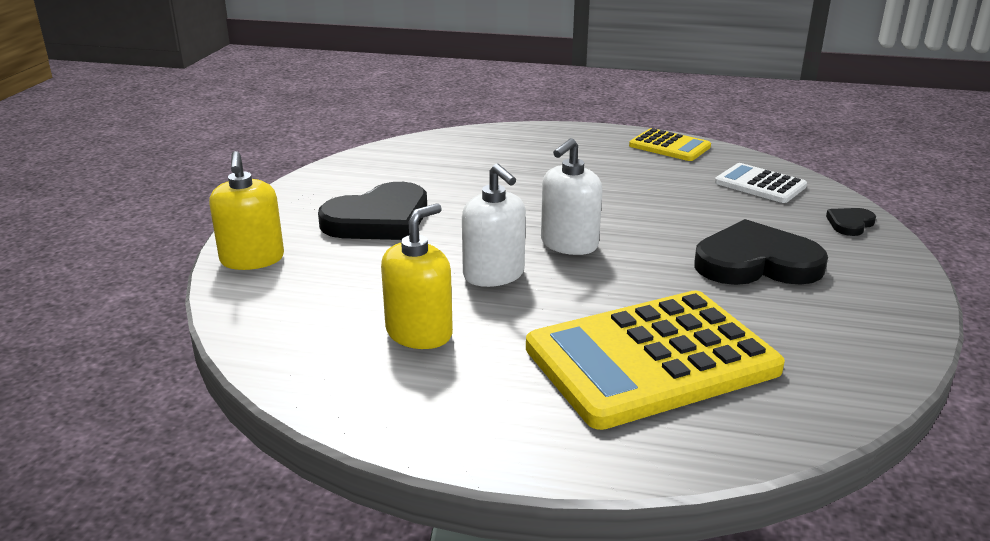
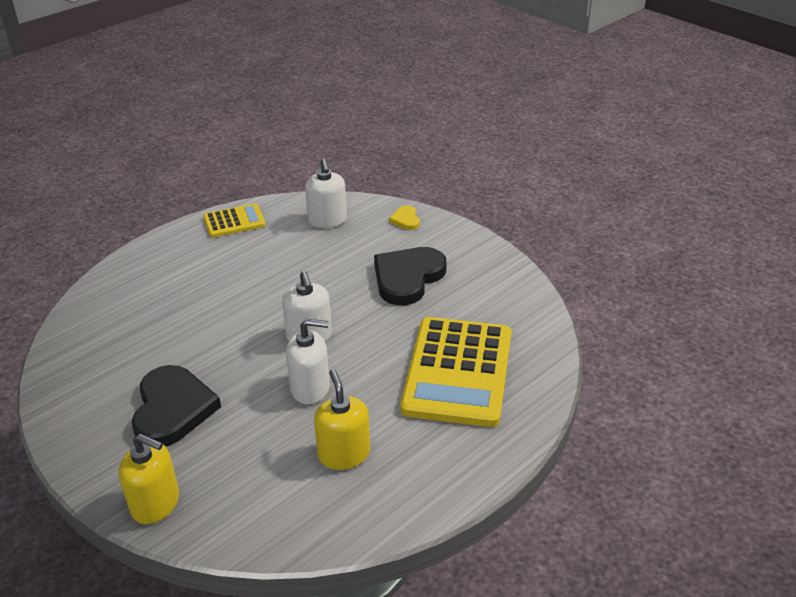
camera: 55 degrees left, 10 degrees up
(760, 184) = (327, 220): white calculator -> white soap dispenser
(850, 224) = (405, 220): black heart -> yellow heart

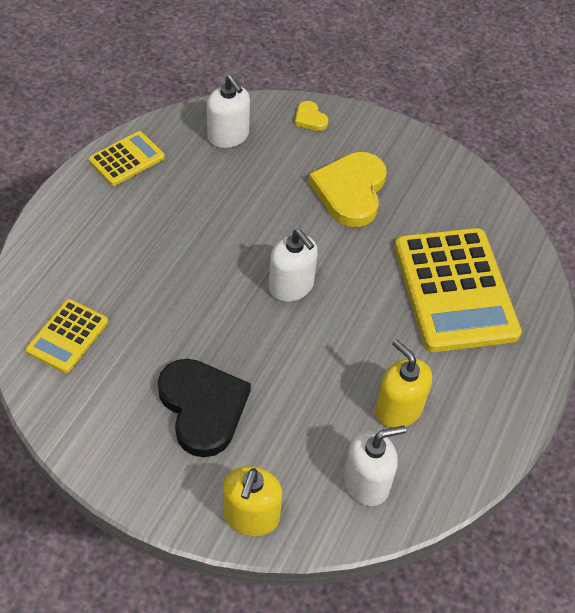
camera: 25 degrees left, 15 degrees up
(102, 332) = (67, 336): none -> yellow calculator
(156, 504) = (251, 516): yellow soap dispenser -> yellow soap dispenser turned 105 degrees clockwise
(310, 388) = (326, 345): white soap dispenser -> white soap dispenser (366, 482)
(407, 278) = (350, 191): black heart -> yellow heart

